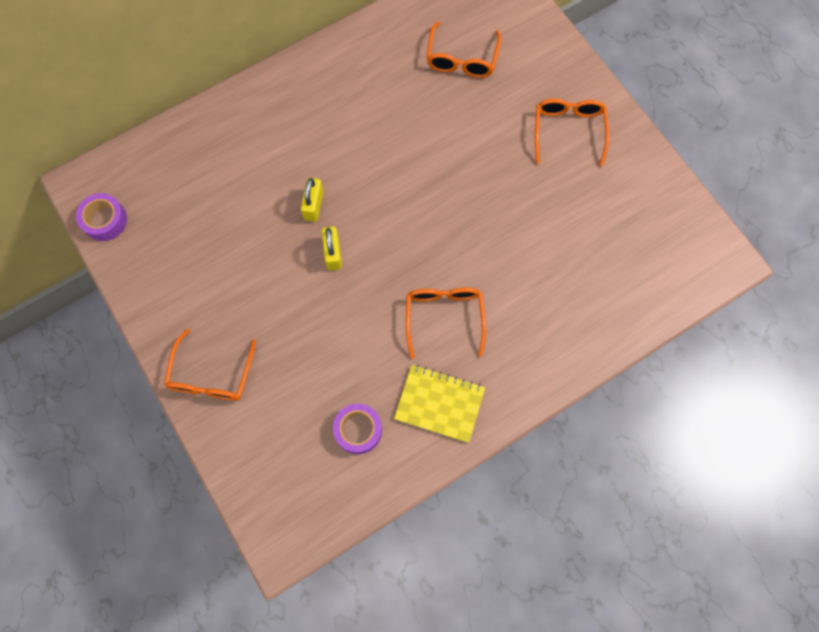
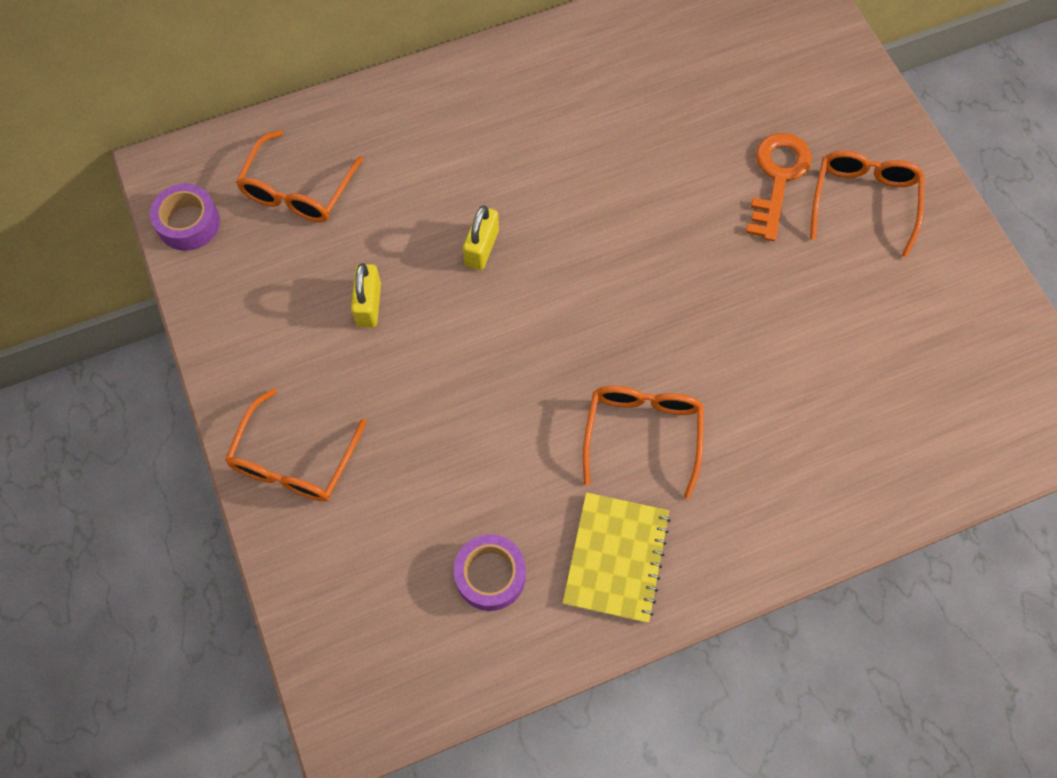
camera: 10 degrees right, 5 degrees down
(333, 253) = (497, 318): yellow padlock -> yellow padlock (369, 304)
(439, 404) = (616, 558): yellow notebook -> yellow notebook turned 75 degrees clockwise
(461, 59) = (724, 82): orange glasses -> orange glasses (298, 190)
(508, 123) = (777, 178): none -> orange key

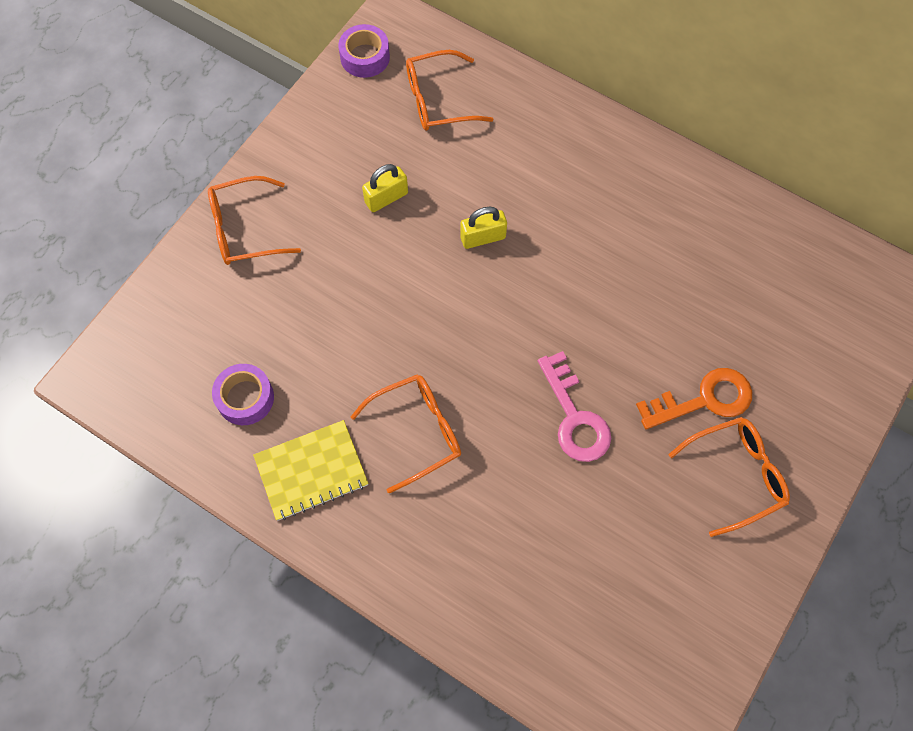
camera: 55 degrees right, 0 degrees up
(722, 290) = (575, 417): none -> pink key

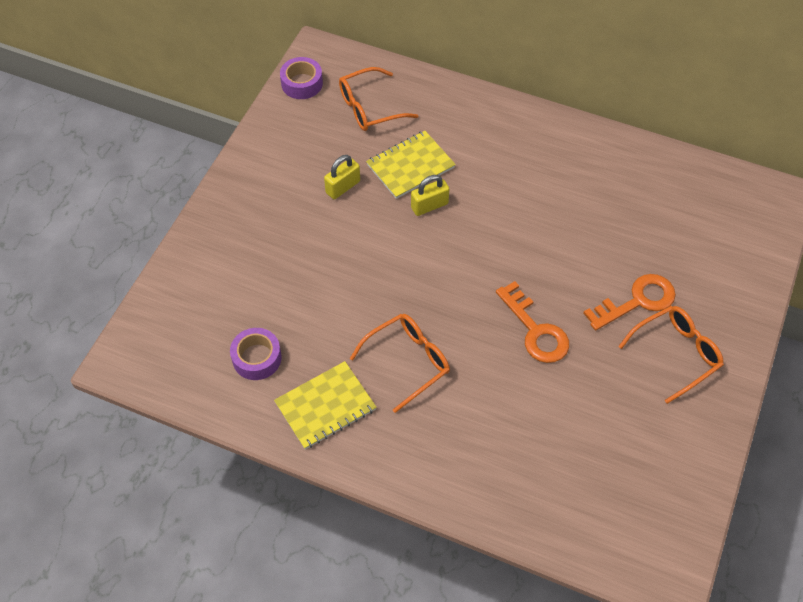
camera: 10 degrees left, 10 degrees down
(244, 229) = (228, 228): orange glasses -> none
(471, 183) = (410, 166): none -> yellow notebook
(575, 417) = (535, 330): pink key -> orange key

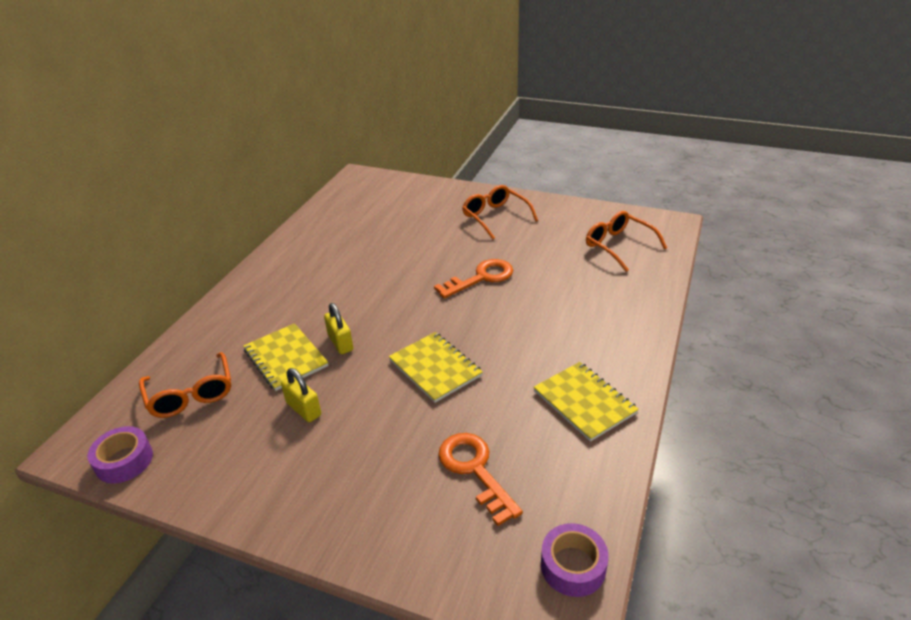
camera: 90 degrees left, 20 degrees down
(257, 358) = (538, 464): purple tape -> purple tape (573, 566)
(385, 283) = (435, 368): none -> yellow notebook
(408, 362) = (523, 348): orange glasses -> orange glasses (618, 246)
(637, 301) = (450, 232): orange key -> orange key (475, 470)

